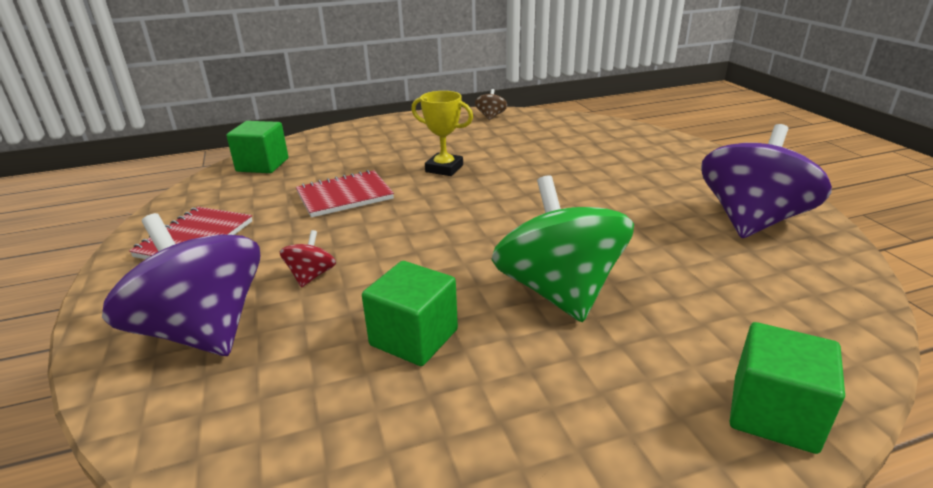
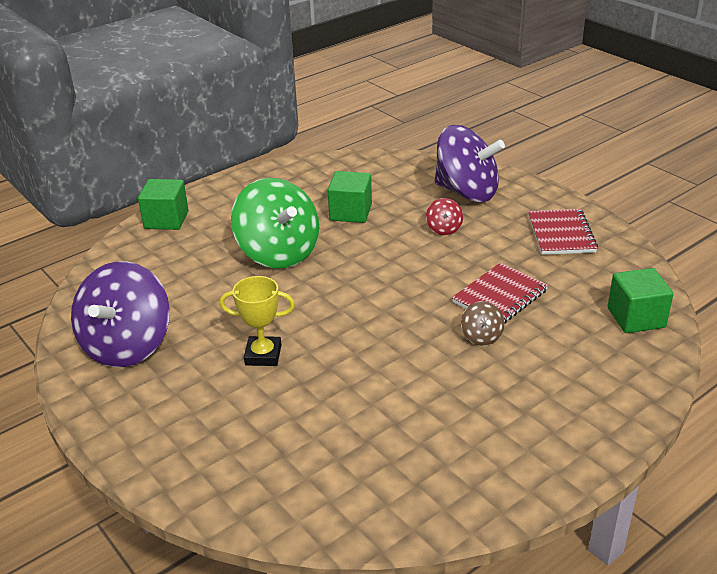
camera: 160 degrees right, 5 degrees up
(444, 168) = (439, 356): yellow trophy -> yellow trophy (263, 355)
(491, 117) = (460, 499): brown spinning top -> brown spinning top (481, 336)

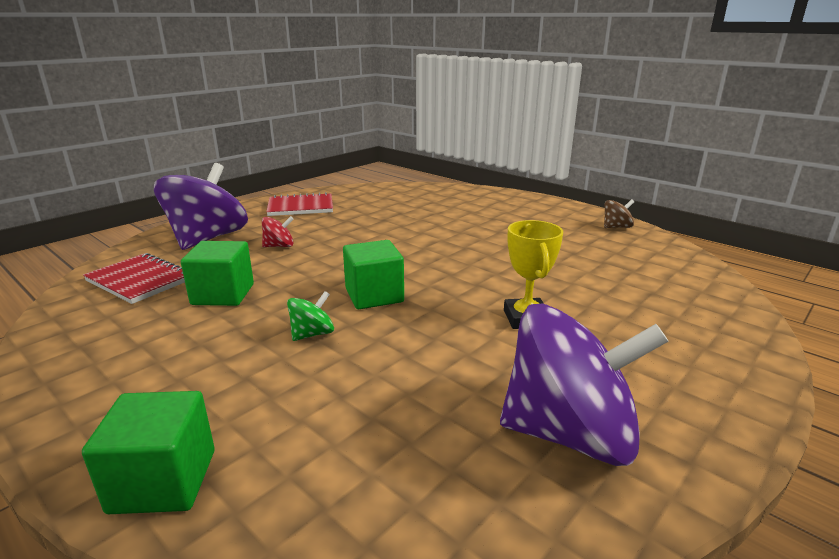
camera: 100 degrees left, 10 degrees down
(278, 253) = (312, 334): green spinning top -> green spinning top, size x0.42
(481, 336) = (450, 229): brown spinning top -> brown spinning top (616, 227)
(500, 296) = (394, 224): red notebook -> red notebook (139, 280)
(636, 318) = (412, 191): green cube -> green cube (374, 295)

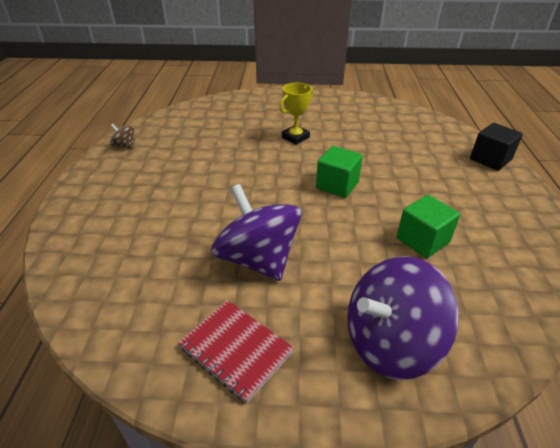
camera: 130 degrees left, 15 degrees up
(139, 280) = (480, 300): red notebook -> none
(163, 481) = (490, 159): green cube -> black cube
(279, 246) = (338, 276): red spinning top -> none
(312, 334) = (394, 181): green spinning top -> none
(569, 433) = (354, 111): purple spinning top -> purple spinning top (258, 259)

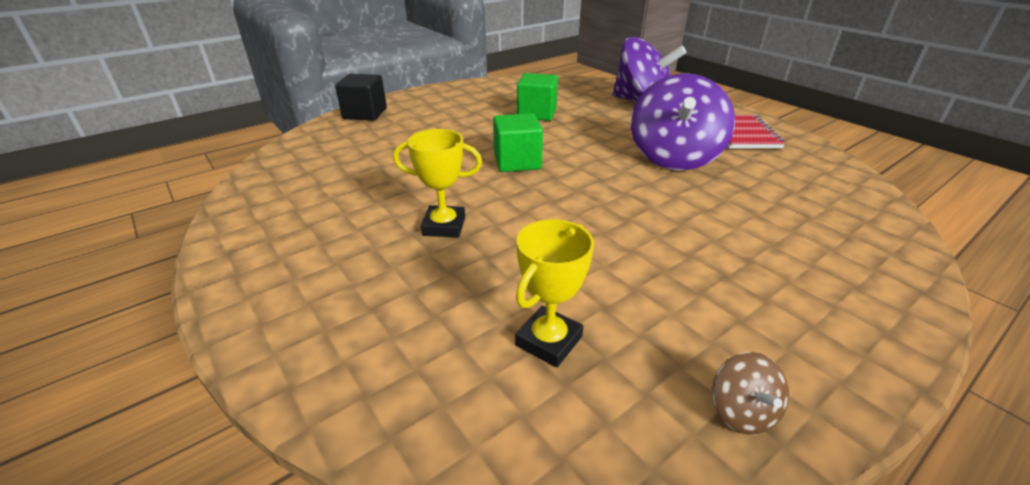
camera: 130 degrees left, 5 degrees down
(199, 131) = (548, 341): none -> yellow trophy

